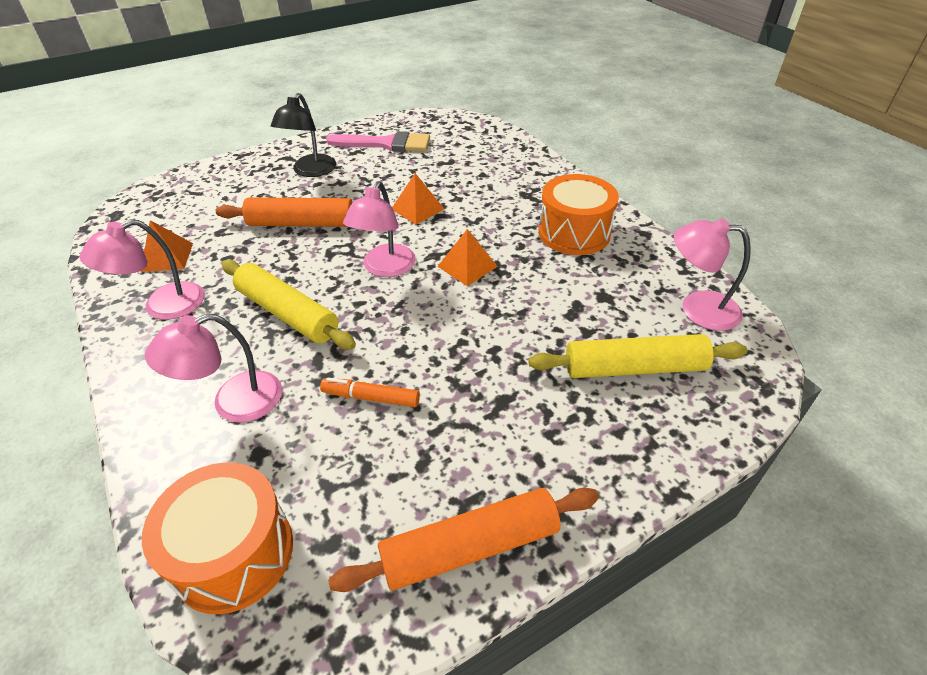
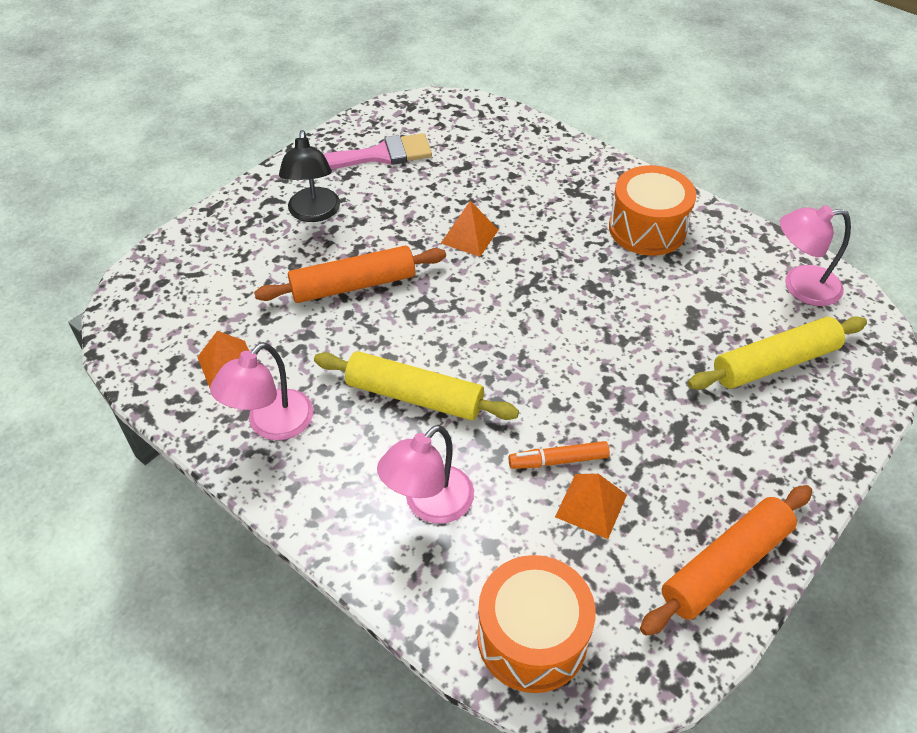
camera: 20 degrees left, 5 degrees up
(385, 268) = (481, 318): pink lamp -> none
(467, 266) = (563, 294): orange pyramid -> orange pyramid (591, 505)

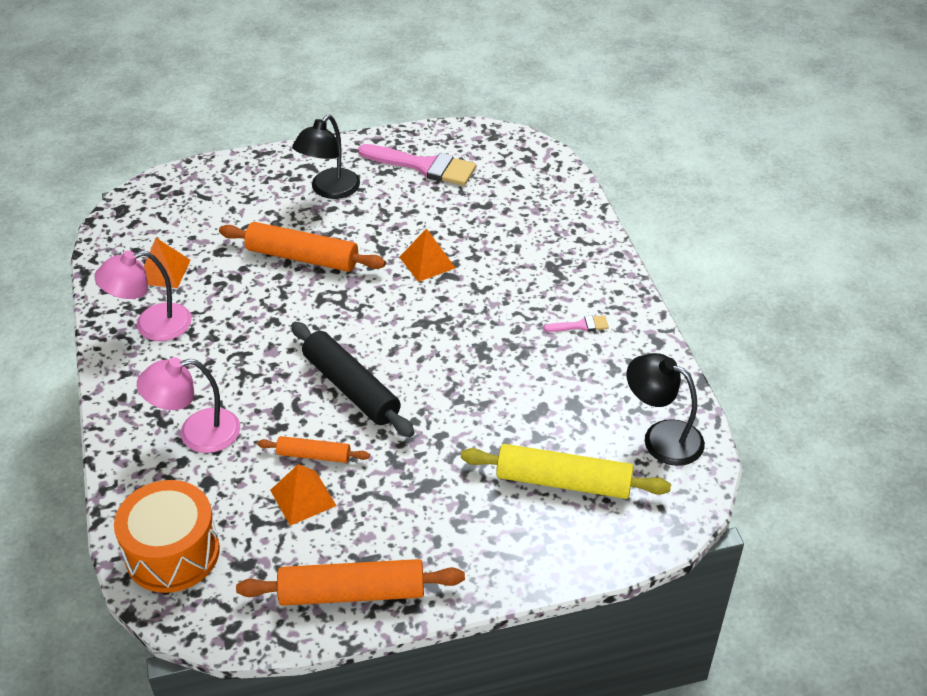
camera: 35 degrees right, 5 degrees down
(414, 396) = (262, 357): yellow rolling pin -> none
(524, 380) = (351, 388): none -> black rolling pin
(558, 460) = (314, 455): orange marker -> orange rolling pin
(647, 229) = (580, 325): orange drum -> pink brush
(800, 286) = (661, 437): pink lamp -> black lamp

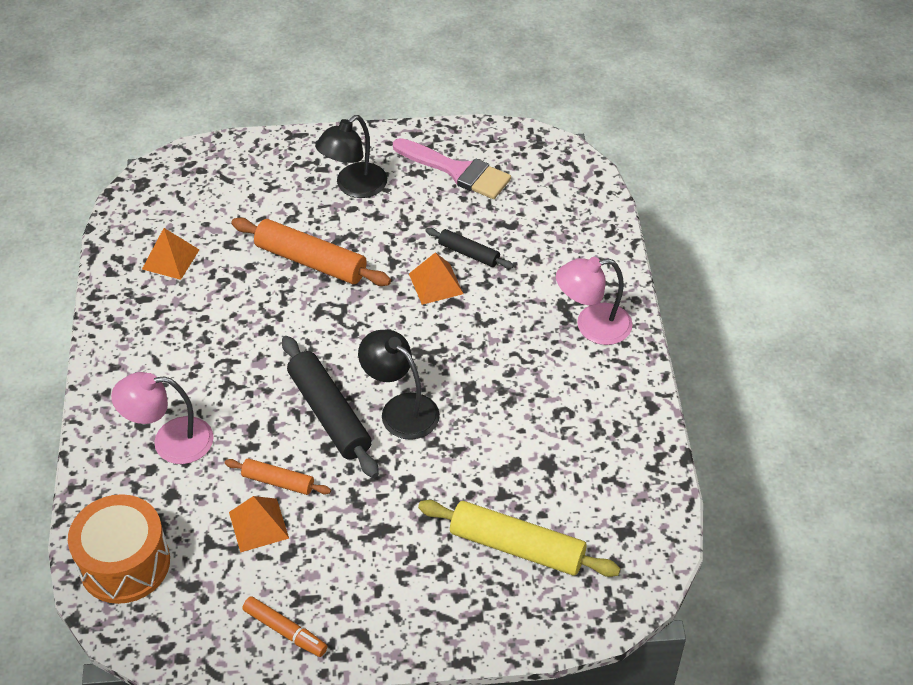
camera: 10 degrees right, 5 degrees up
(151, 326) = (148, 318): pink lamp -> pink lamp (592, 326)
(352, 592) = (285, 631): orange rolling pin -> orange marker
(452, 233) = (468, 253): none -> black rolling pin
(580, 325) = (576, 377): pink brush -> none
(661, 437) = (628, 513): black lamp -> black lamp (401, 409)

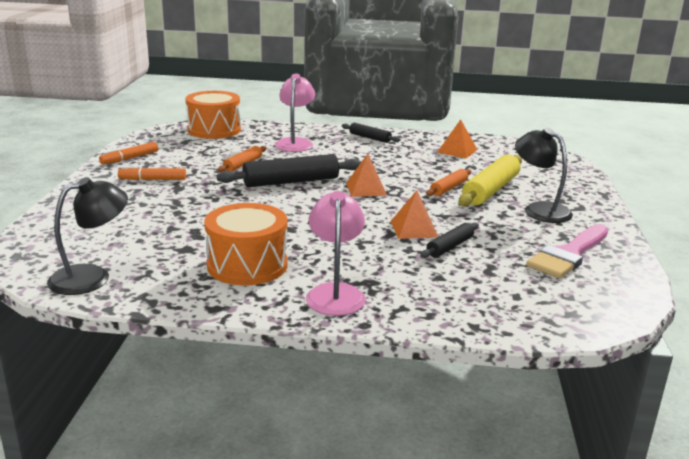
camera: 100 degrees right, 25 degrees down
(131, 357) = (370, 138): none -> black rolling pin
(258, 525) = (213, 158): orange pyramid -> orange pyramid (366, 189)
(311, 261) = (449, 188): orange rolling pin -> orange rolling pin, size x0.55
(361, 569) = (152, 179): none -> orange marker
(401, 409) = (281, 203): black lamp -> black lamp (92, 277)
(517, 547) = (119, 227): yellow rolling pin -> yellow rolling pin (491, 190)
(564, 402) = (247, 265): none -> orange drum

